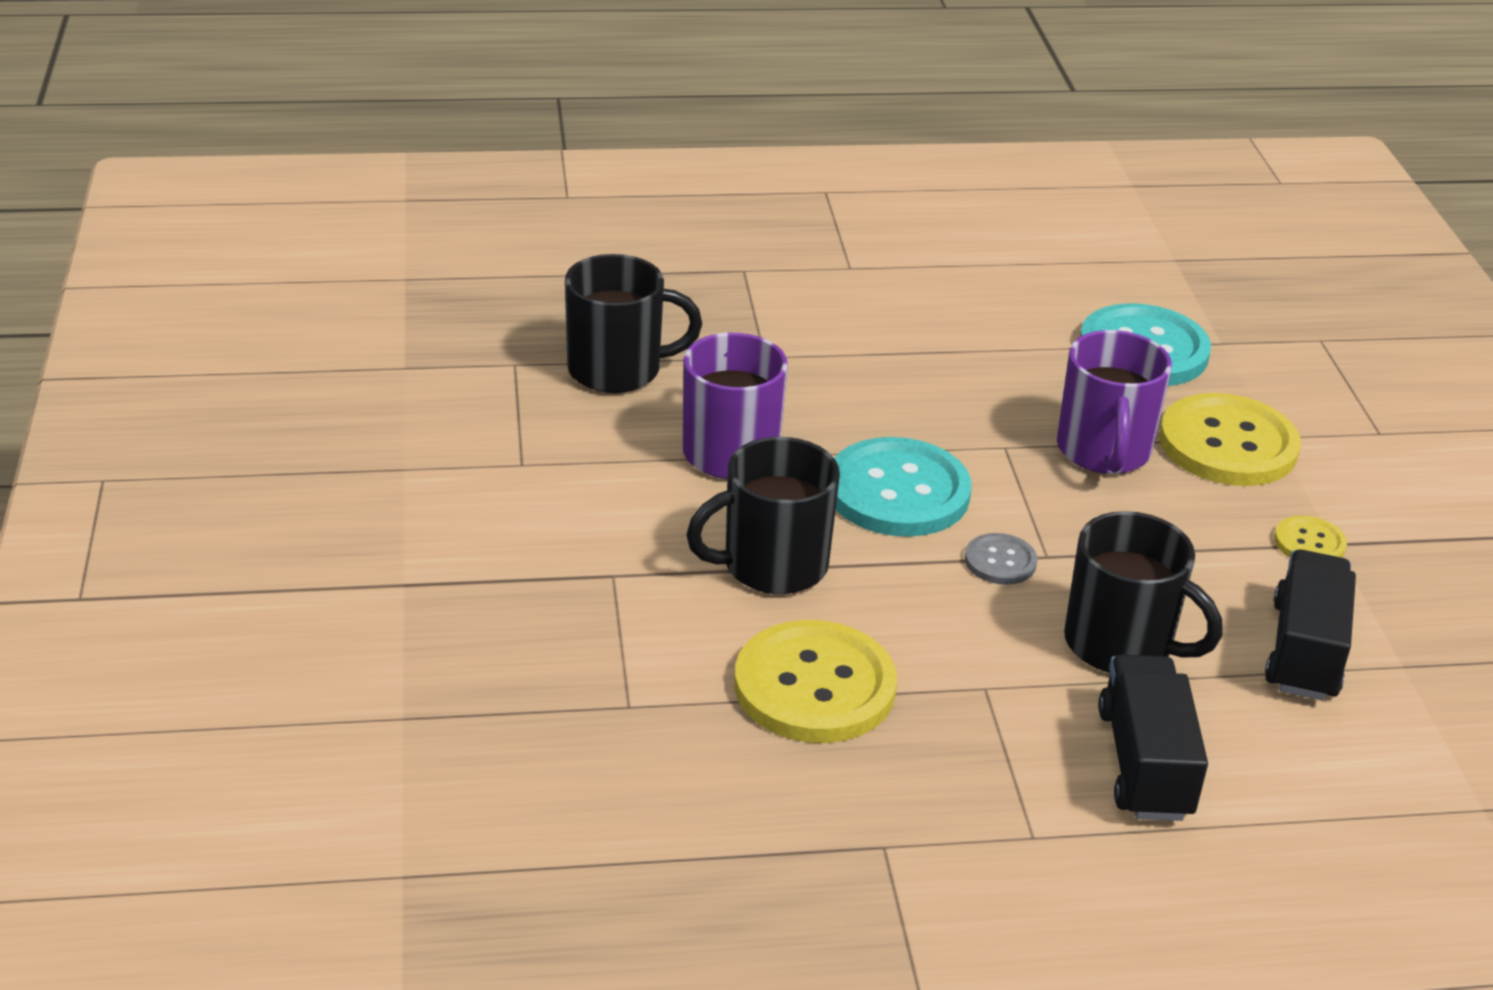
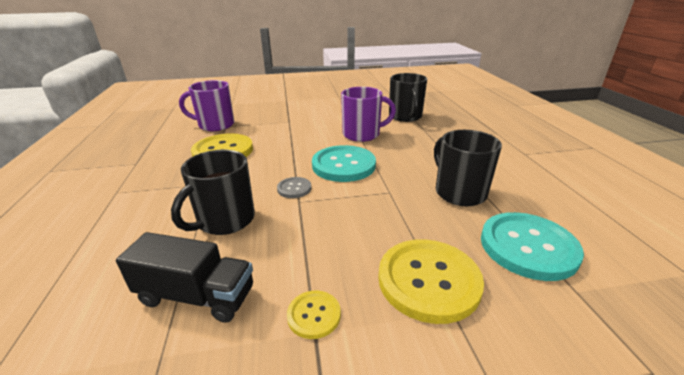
camera: 90 degrees right, 5 degrees down
(772, 566) = (292, 143): black mug -> black mug (459, 192)
(1103, 451) = (397, 223): purple mug -> purple mug (215, 125)
(1144, 764) = (137, 223): black truck -> none

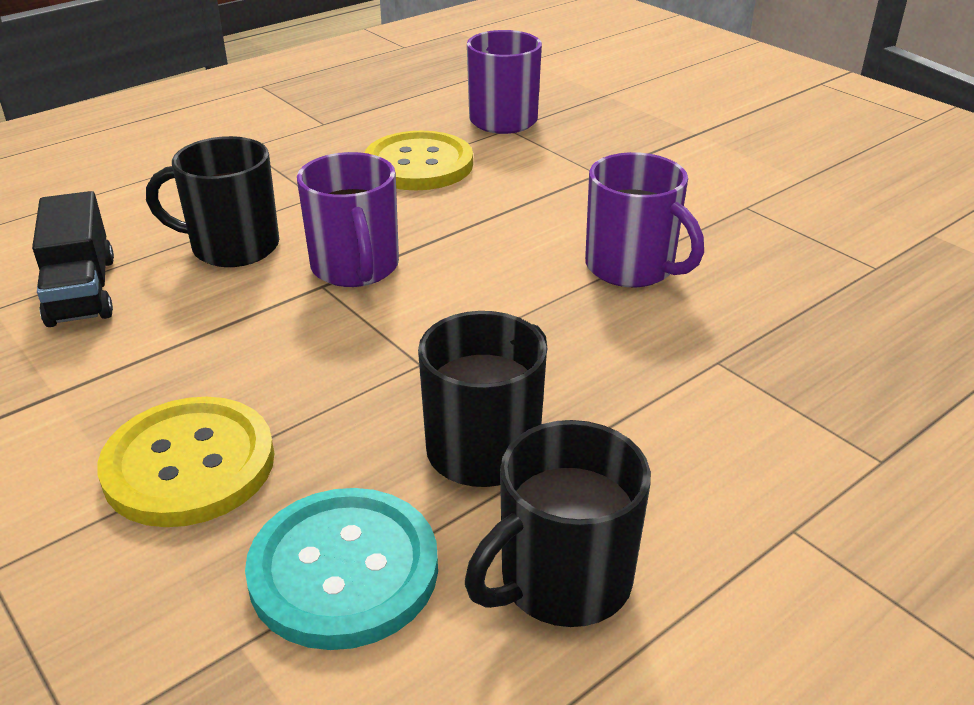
camera: 60 degrees right, 5 degrees up
(294, 188) = (355, 268): grey button -> purple mug
(314, 315) = (81, 383): yellow button -> none
(343, 165) = (475, 287): turquoise button -> none
(405, 117) = (803, 294): black mug -> black mug (562, 581)

